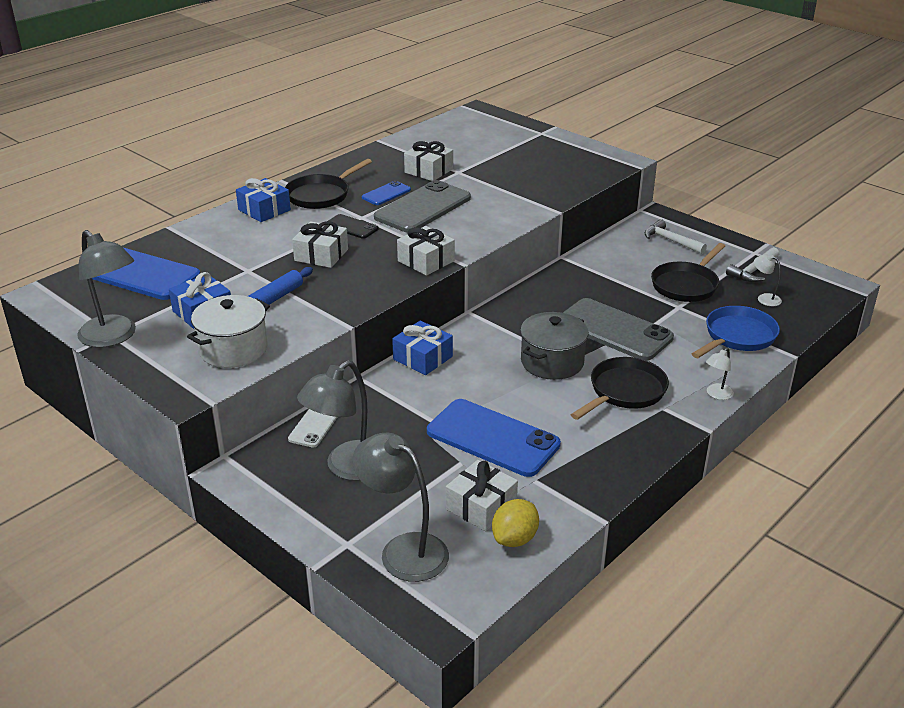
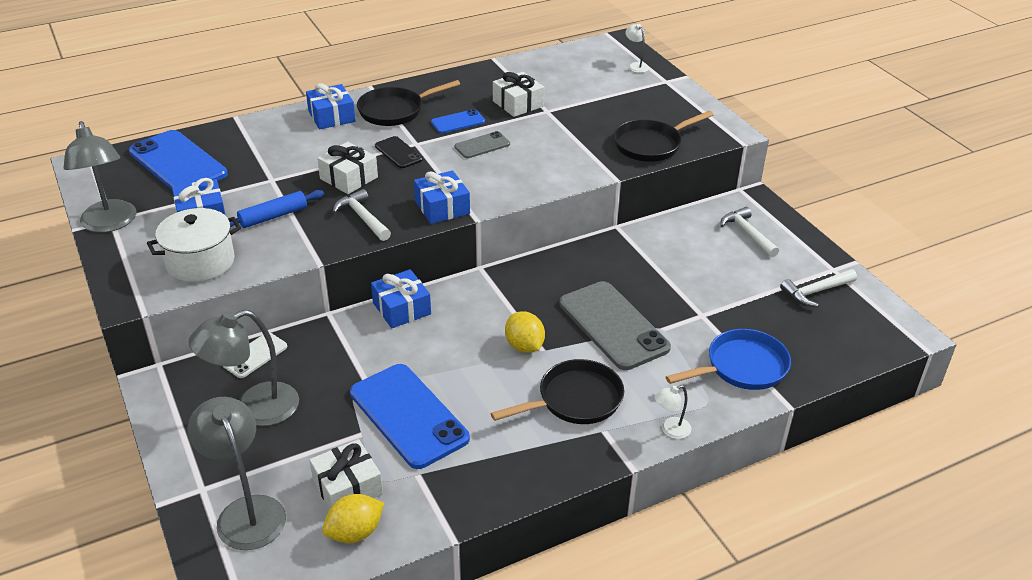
camera: 20 degrees right, 5 degrees up
(360, 283) = (362, 217): none -> white hammer
(423, 208) = (482, 145): grey phone -> grey phone, size x0.50
(426, 261) = (442, 207): white gift -> blue gift
(552, 362) = (524, 346): grey pot -> yellow lemon
(686, 285) = (728, 291): black pan -> black pan (651, 145)
(764, 298) = (805, 328): white lamp -> white lamp (636, 66)

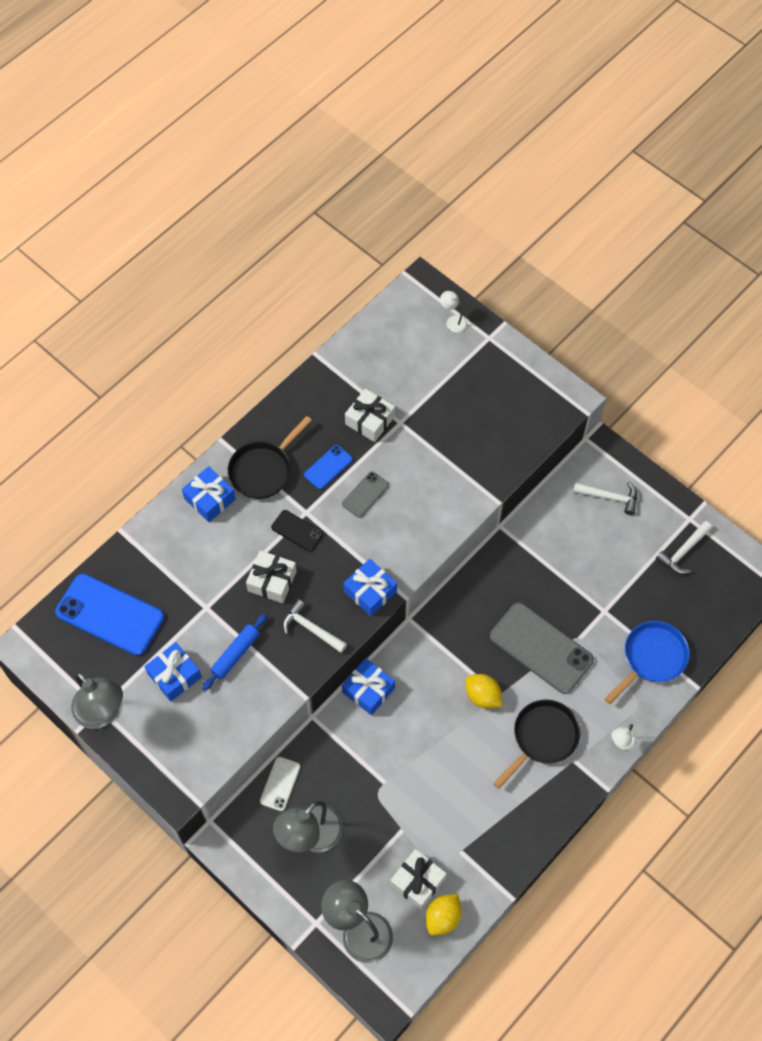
camera: 20 degrees left, 25 degrees up
(200, 262) = (208, 731): white pot -> none
(408, 416) = (428, 799): blue phone -> none
(651, 145) = (510, 442): black pan -> none
(747, 233) = (610, 497): white hammer -> white hammer turned 150 degrees clockwise

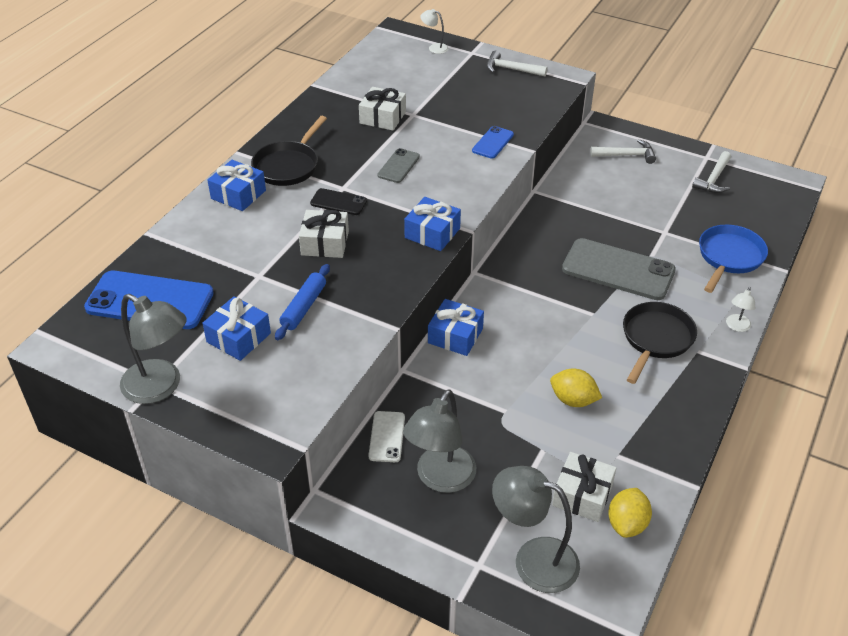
camera: 15 degrees left, 20 degrees down
(311, 628) = (380, 272): white hammer -> white hammer (511, 69)
(328, 467) = (354, 154): blue phone -> blue phone (493, 143)
(482, 696) = (577, 318): yellow lemon -> yellow lemon (573, 400)

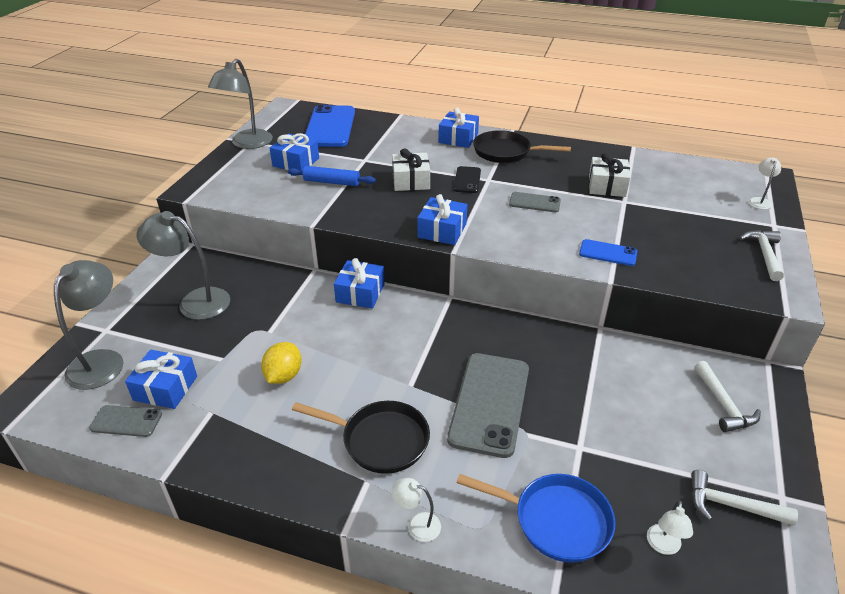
camera: 80 degrees right, 5 degrees down
(387, 437) = (241, 269): white phone -> none
(582, 495) = (165, 388): white gift -> blue gift
(627, 524) = (126, 421): yellow lemon -> grey phone
(746, 215) = (663, 546): none -> white lamp

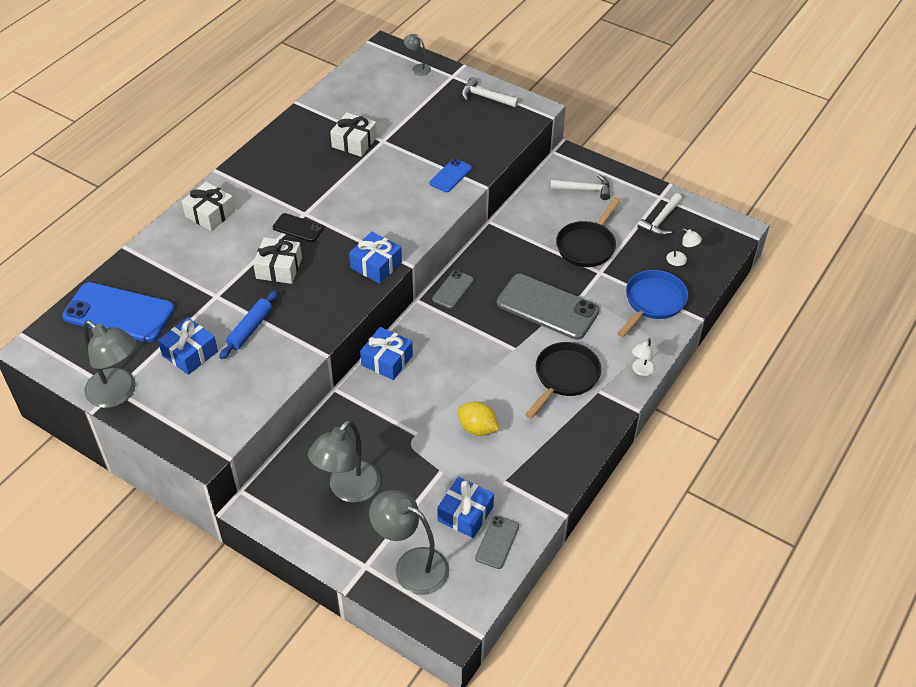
camera: 75 degrees left, 10 degrees up
(458, 138) = (210, 214): blue gift -> white gift
(506, 152) = (259, 187): black pan -> black pan (587, 245)
(534, 203) = (359, 194): grey phone -> grey phone (453, 289)
(759, 201) = (417, 68): white lamp -> grey lamp

